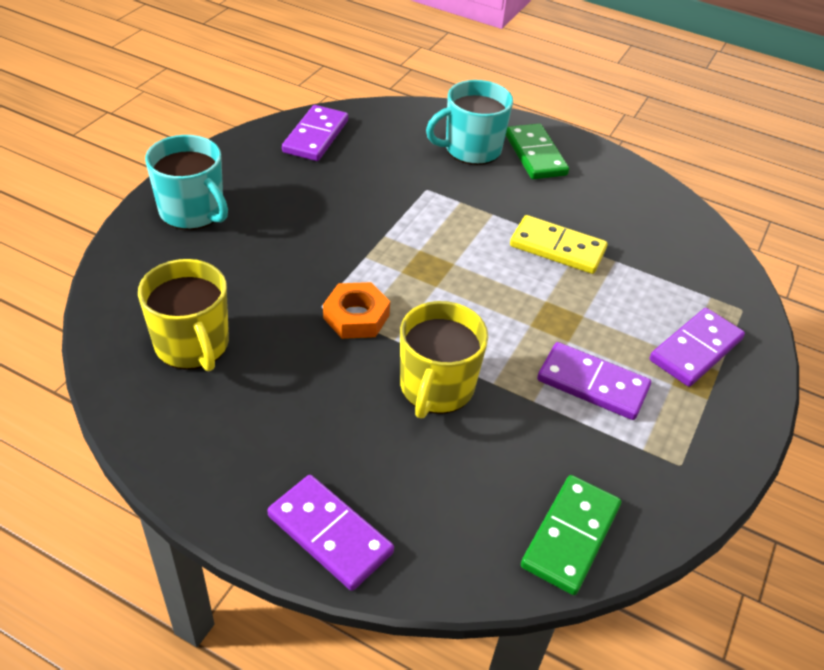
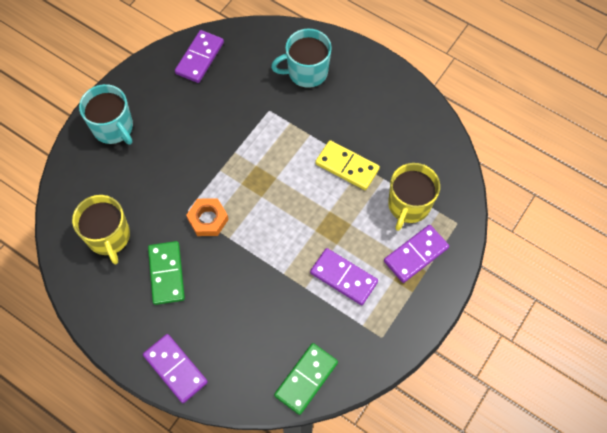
camera: 10 degrees right, 20 degrees up
(436, 387) = (248, 275): yellow mug -> yellow mug (408, 205)
(535, 155) = (351, 78): green domino -> green domino (167, 273)

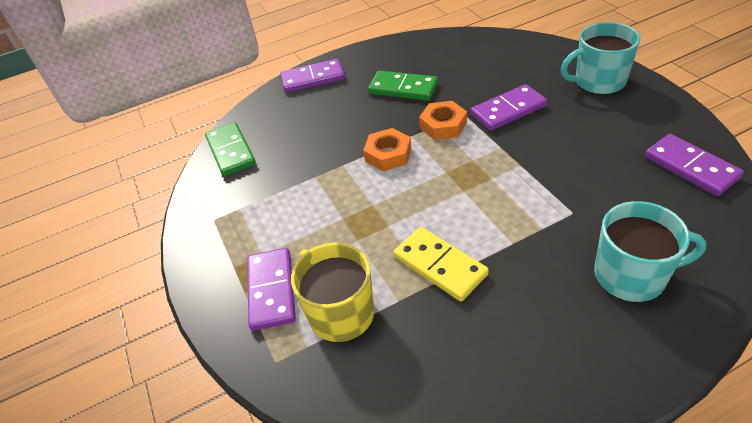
camera: 125 degrees right, 20 degrees down
(109, 237) = (465, 62): yellow mug -> none
(258, 245) = (388, 154): none -> orange nut
(306, 72) = (631, 275): turquoise mug -> turquoise mug turned 75 degrees clockwise
(343, 277) = (300, 210): purple domino -> purple domino (508, 110)
(347, 166) = (440, 265): yellow domino -> yellow domino turned 75 degrees clockwise

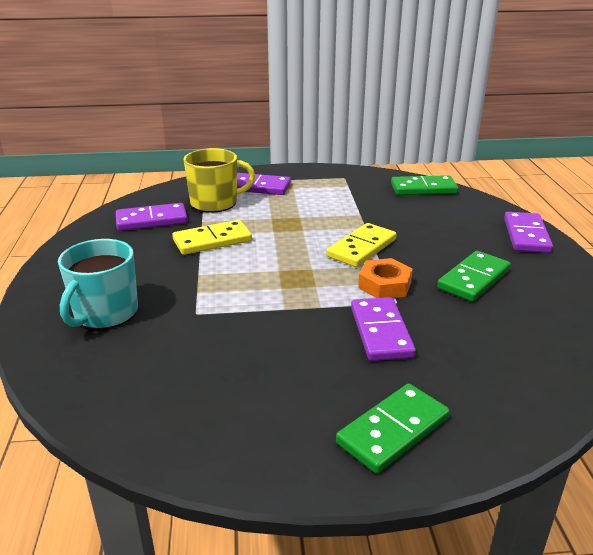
camera: 105 degrees right, 15 degrees down
(388, 154) = (361, 248): orange nut -> yellow domino
(598, 82) = (393, 430): turquoise mug -> green domino
(690, 167) = (168, 418): purple domino -> purple domino (152, 220)

